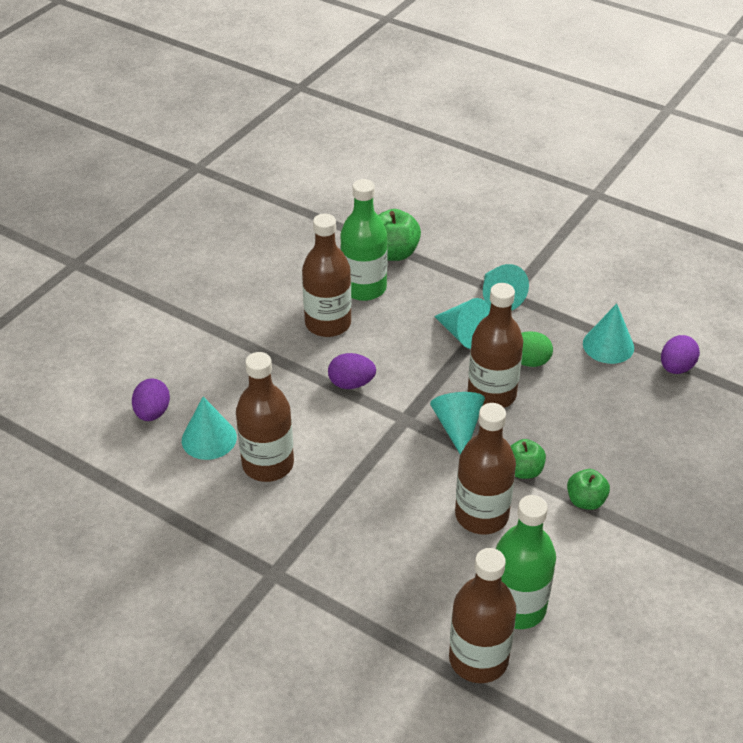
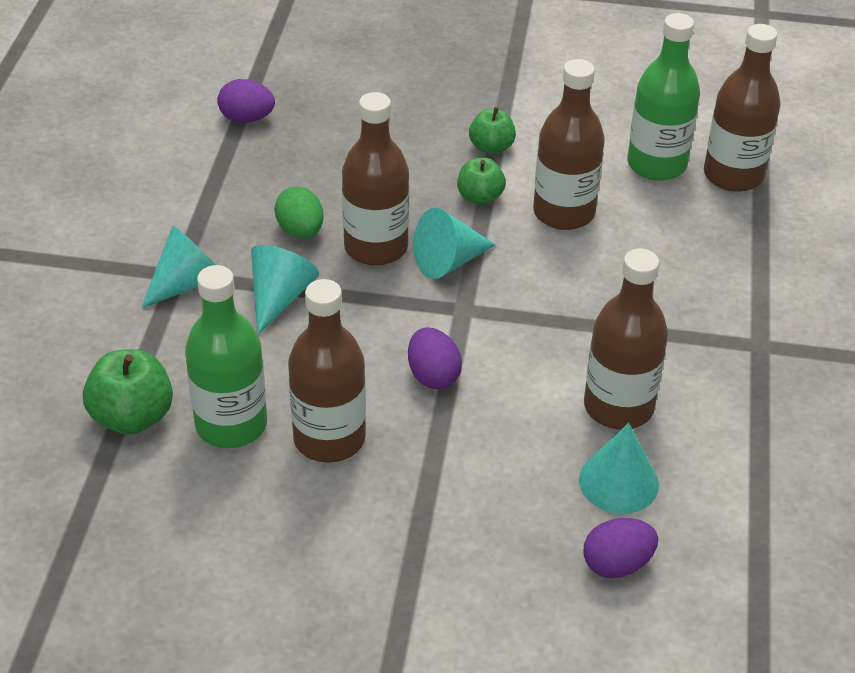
camera: 115 degrees left, 0 degrees up
(608, 345) = (235, 173): turquoise cone -> none

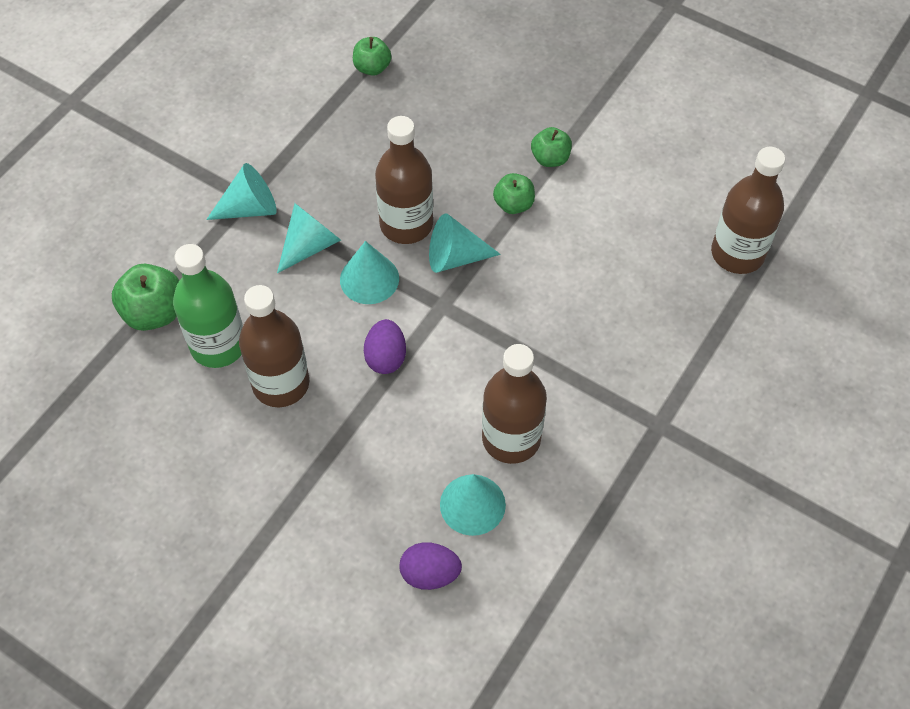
camera: 25 degrees right, 15 degrees up
(247, 119) = (372, 68): purple egg -> green apple
(300, 231) = (357, 189): green egg -> none
(367, 309) = (369, 279): none -> turquoise cone
(564, 213) = (573, 242): brown bottle -> none
(656, 164) = (678, 221): green bottle -> none

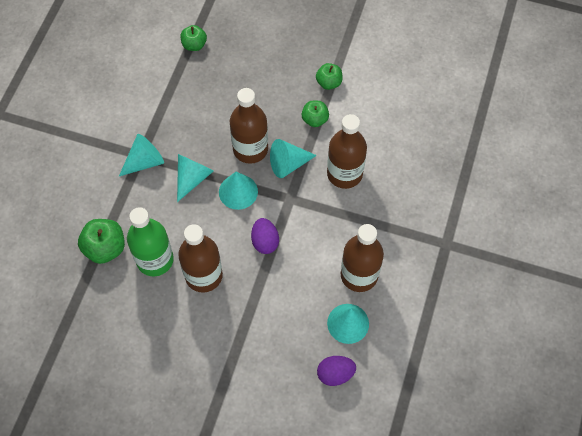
camera: 15 degrees left, 5 degrees up
(737, 253) = (463, 120): brown bottle -> brown bottle (344, 174)

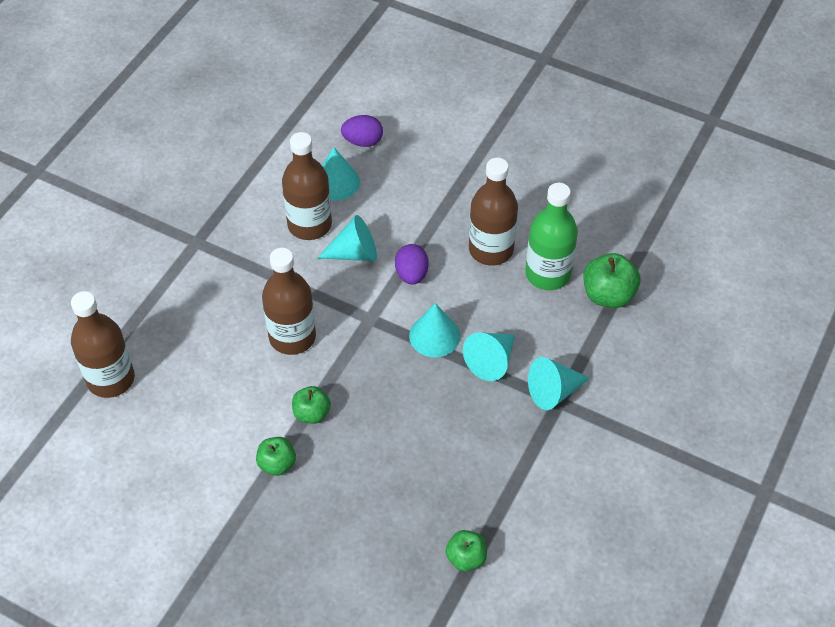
camera: 170 degrees left, 10 degrees down
(250, 149) = (409, 386): brown bottle -> brown bottle (111, 379)
(288, 164) = (362, 360): turquoise cone -> turquoise cone (354, 253)

